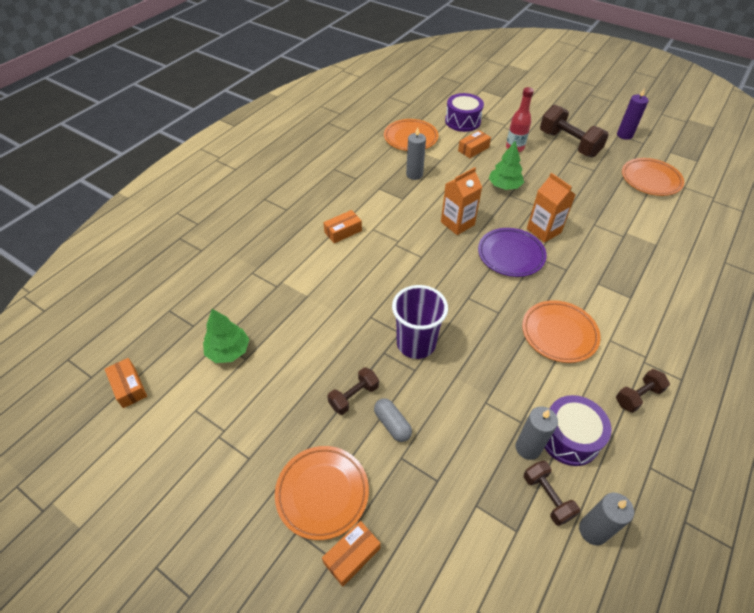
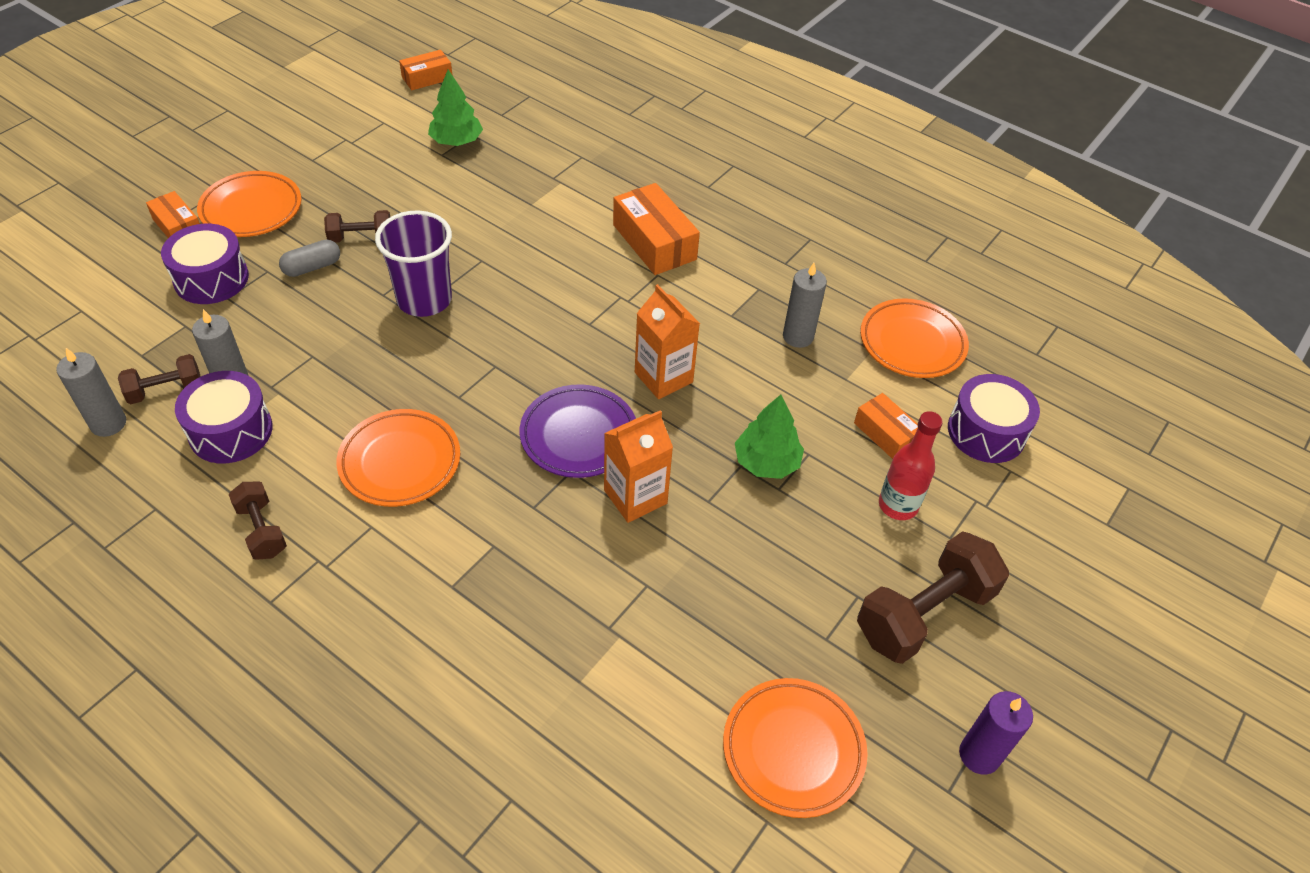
camera: 90 degrees right, 0 degrees up
(343, 231) = (654, 242): orange box -> orange box, size x1.66
(354, 396) = (361, 238): brown dumbbell -> brown dumbbell turned 60 degrees counterclockwise
(417, 501) = (211, 278): none -> purple drum

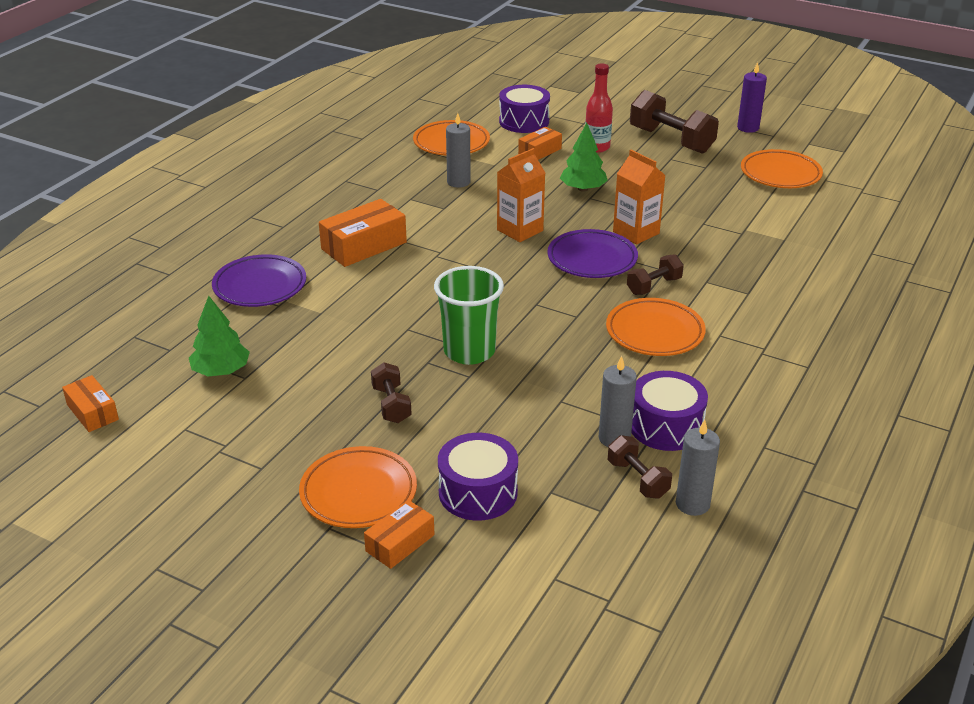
camera: 95 degrees left, 15 degrees down
(262, 530) = (752, 385): brown dumbbell -> brown dumbbell (654, 286)
(312, 267) = (442, 427): grey capsule -> none
(424, 300) = (469, 351): purple cup -> green cup
(591, 167) = (260, 286): none -> purple plate

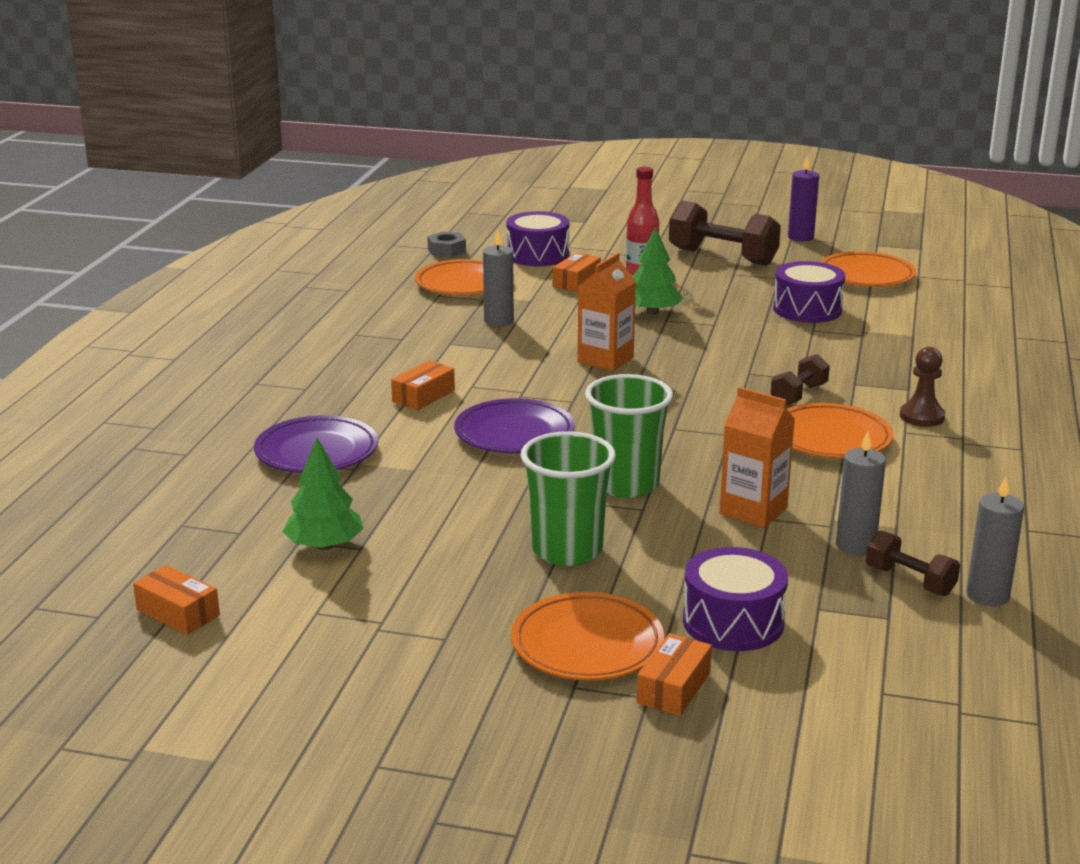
camera: 15 degrees left, 10 degrees down
(364, 246) = (423, 396): orange box -> orange box, size x0.60
(391, 405) = (567, 550): brown dumbbell -> green cup
(456, 109) = (446, 251): none -> grey nut
(592, 259) = (709, 377): purple plate -> purple plate (514, 434)
(636, 232) = (743, 347): orange carton -> orange carton (753, 511)
(666, 426) = (905, 526): purple drum -> purple drum (807, 309)
(742, 322) = (922, 417): none -> brown pawn

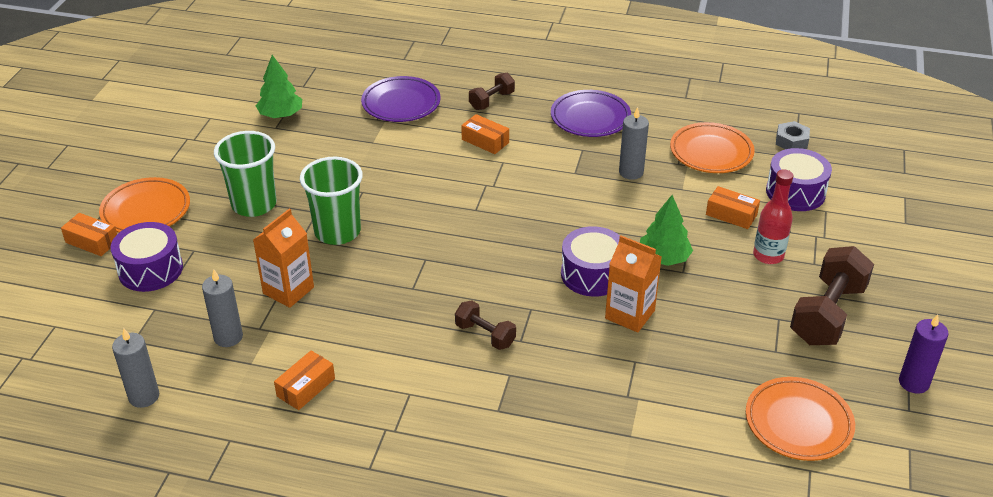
camera: 90 degrees right, 15 degrees up
(178, 613) = (222, 76): orange box -> orange box (306, 387)
(514, 434) = (421, 182): purple plate -> purple plate (590, 118)
(605, 360) = (554, 227): orange carton -> orange carton (630, 314)
(807, 309) = (688, 363): purple drum -> purple drum (592, 274)
(830, 438) = (400, 345): orange plate -> none
(910, 581) = (174, 358): brown dumbbell -> brown dumbbell (491, 101)
(922, 417) = (438, 410): brown pawn -> none

